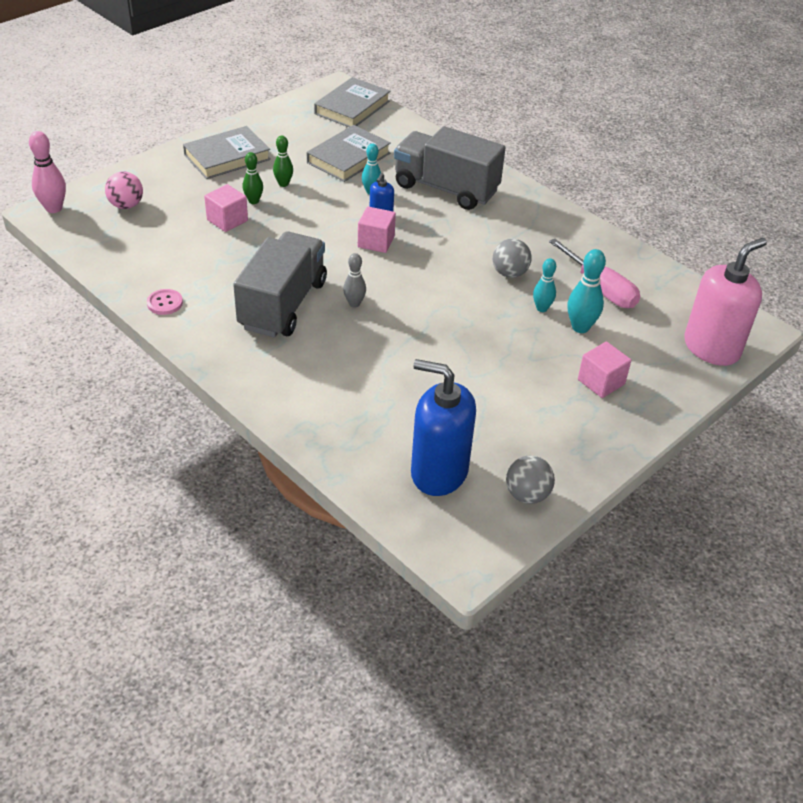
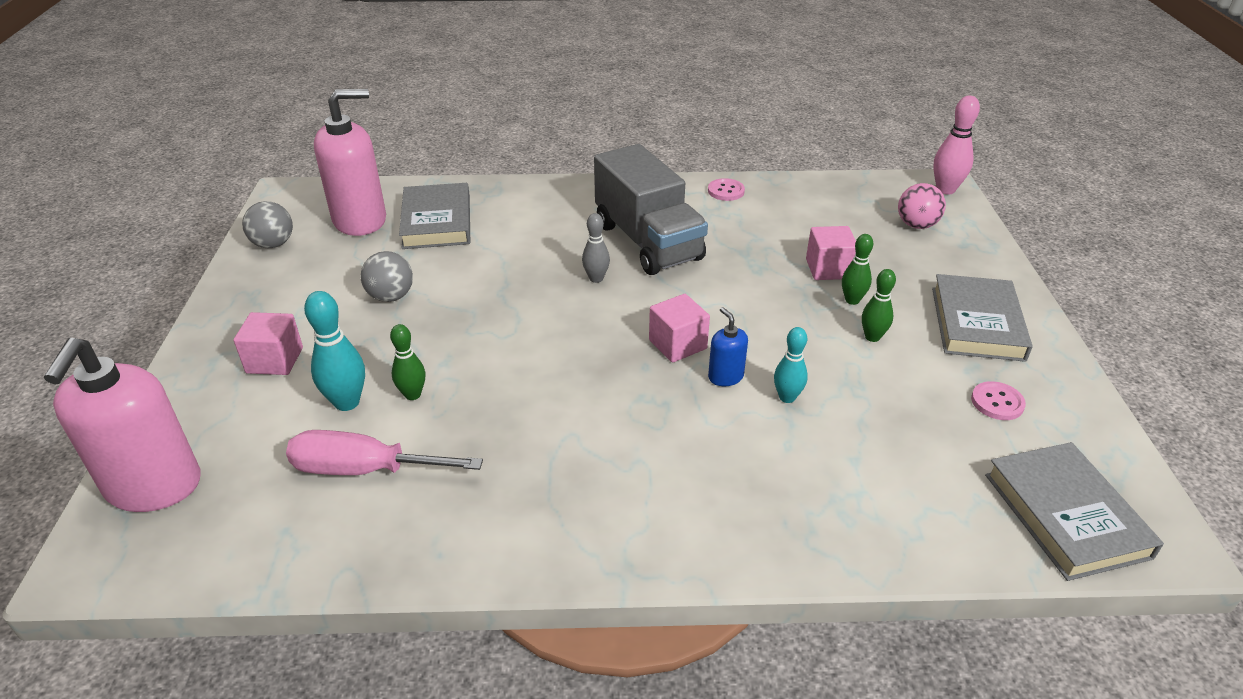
camera: 135 degrees right, 5 degrees down
(294, 137) = (997, 402): none -> pink button
(348, 158) = (894, 423): grey book -> grey book (437, 221)
(438, 472) = (360, 220): blue soap dispenser -> pink soap dispenser
(446, 188) = (726, 473): grey truck -> none
(509, 273) = (495, 411): grey ball -> grey ball (391, 297)
(541, 308) = (412, 394): turquoise bowling pin -> green bowling pin

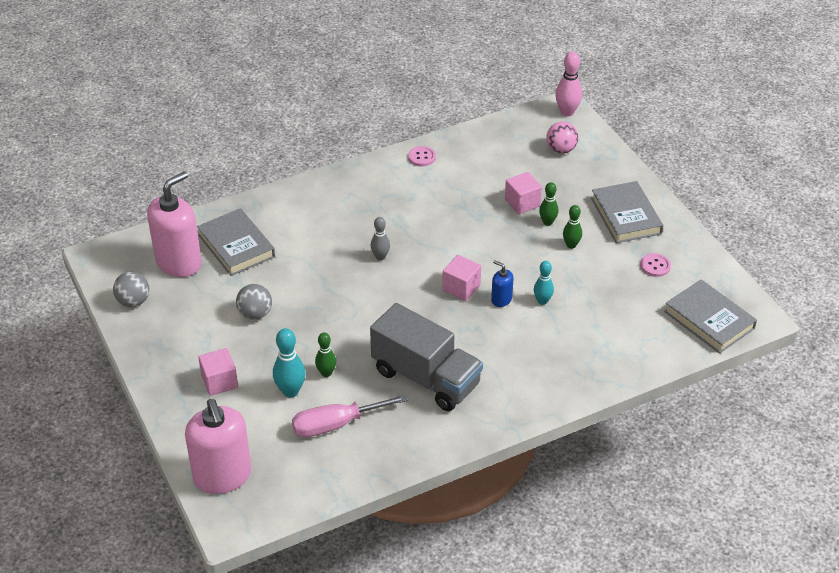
camera: 25 degrees left, 5 degrees up
(648, 242) = (395, 217): grey truck -> grey truck (426, 378)

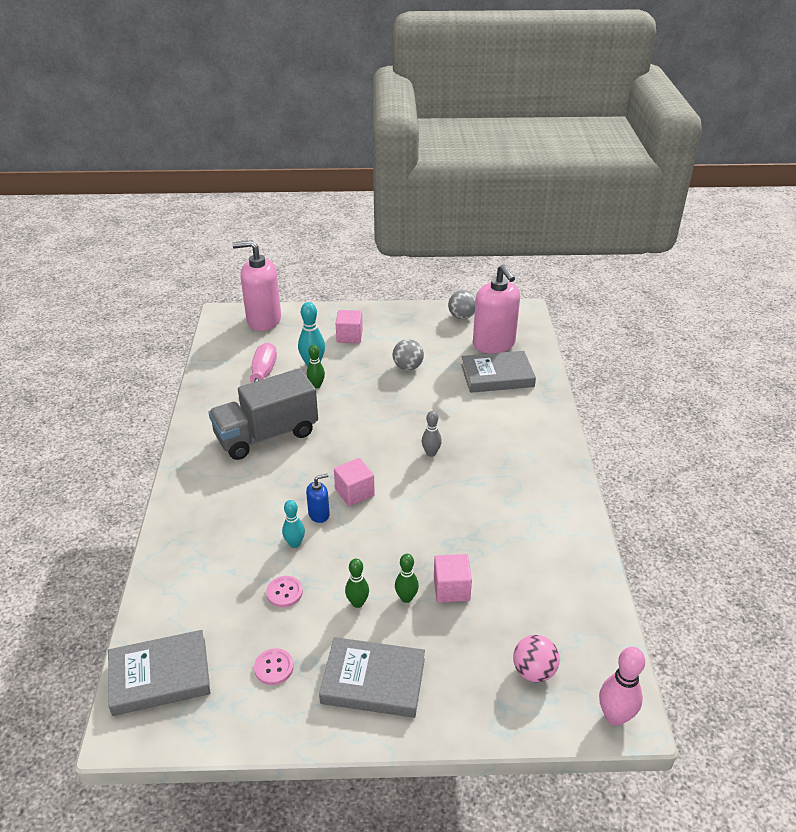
camera: 115 degrees right, 5 degrees down
(421, 157) = (573, 531): pink button -> pink button (284, 592)

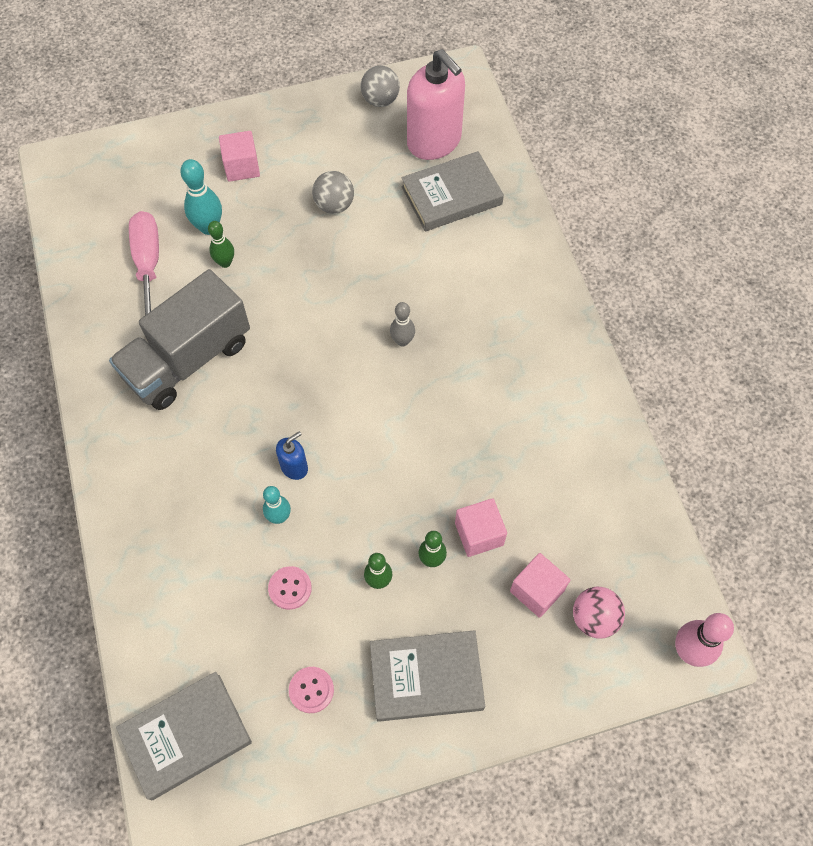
camera: 15 degrees left, 25 degrees up
(263, 320) = (115, 161): pink soap dispenser -> none
(354, 492) = (327, 423): pink cube -> pink cube (537, 590)

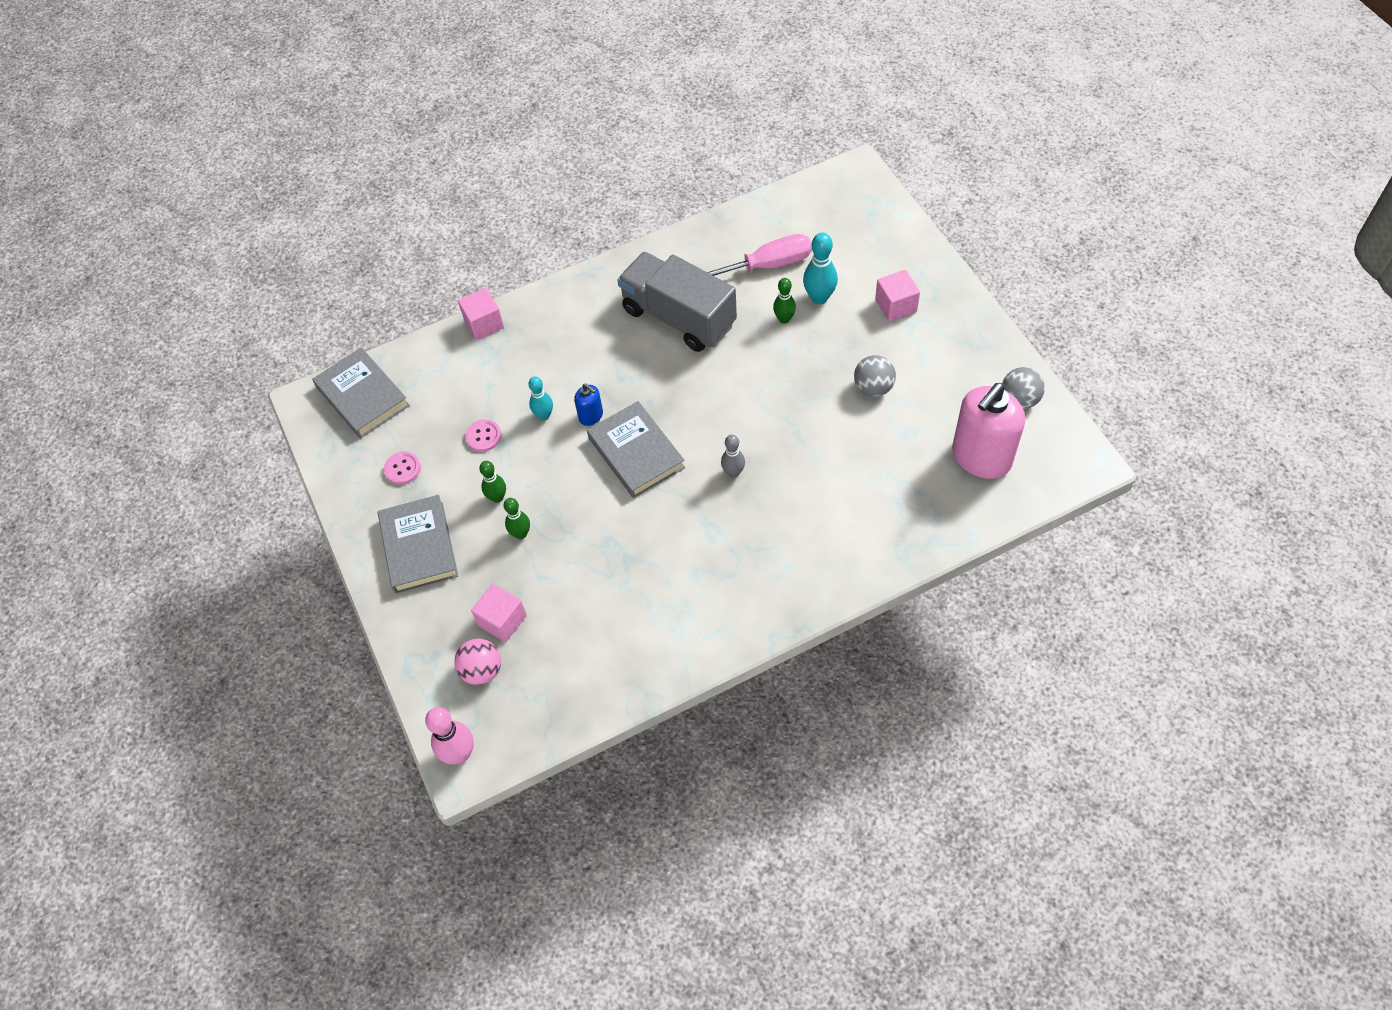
camera: 85 degrees right, 5 degrees down
(451, 195) = (915, 484): grey book -> grey book (636, 453)
(479, 534) = (549, 566): pink cube -> pink cube (484, 323)

